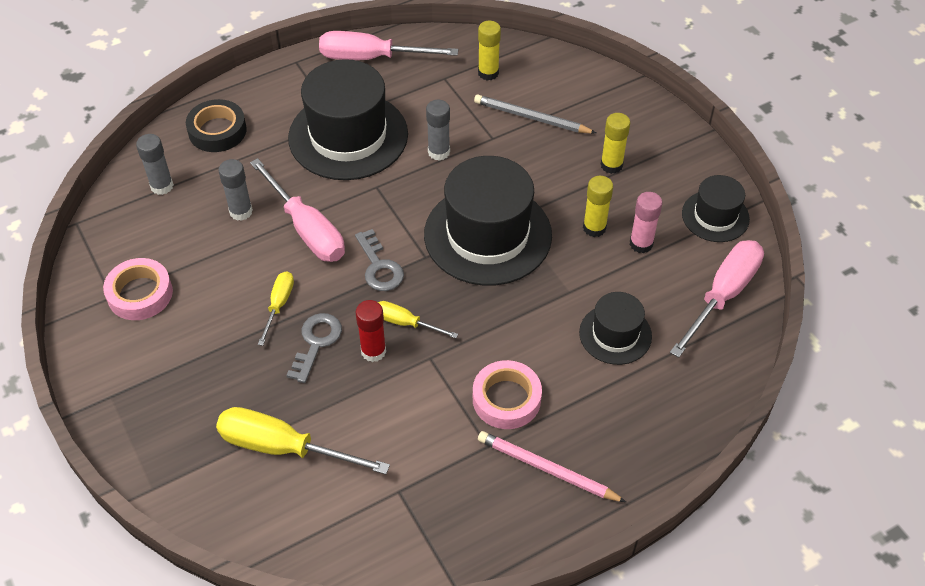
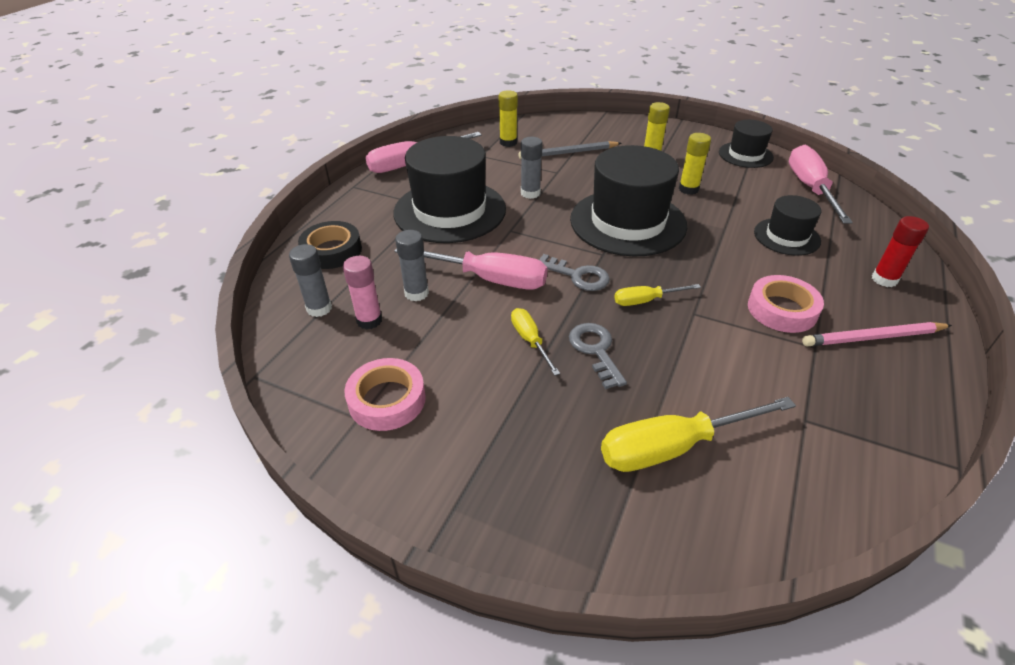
camera: 35 degrees left, 10 degrees down
(373, 351) = (648, 332): red glue stick -> red glue stick (884, 279)
(641, 244) = (727, 185): pink glue stick -> pink glue stick (369, 320)

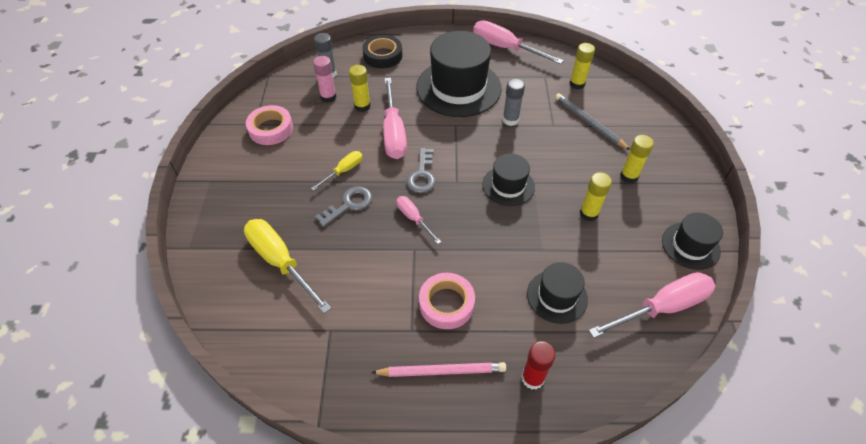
camera: 65 degrees right, 10 degrees up
(416, 293) = (362, 106): grey glue stick -> yellow glue stick
(628, 222) = (508, 185): black hat -> black hat, size x0.53
(646, 301) = (414, 219): yellow screwdriver -> pink screwdriver
(873, 338) = (441, 371): pink pencil -> pink pencil turned 120 degrees clockwise

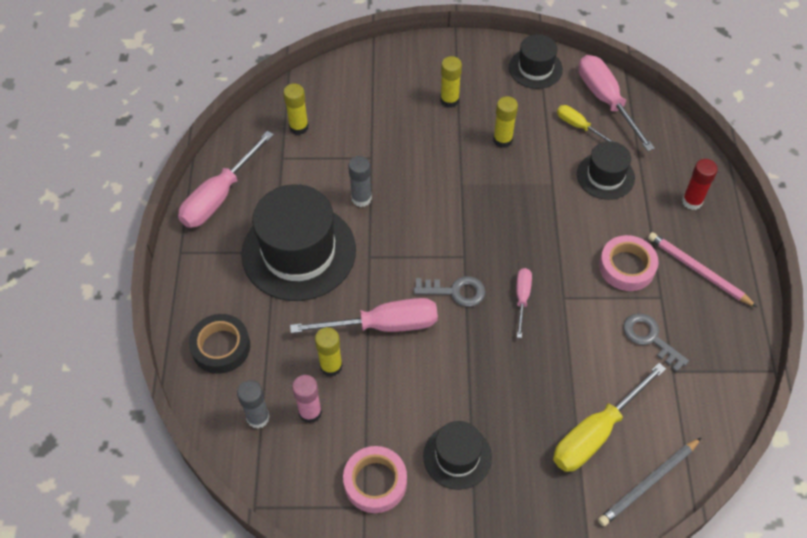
camera: 90 degrees left, 5 degrees up
(343, 171) = (452, 379): yellow screwdriver -> yellow screwdriver (578, 126)
(349, 205) = (506, 367): grey key -> grey key (650, 338)
(414, 219) = (522, 298): pink screwdriver -> pink screwdriver turned 135 degrees clockwise
(441, 371) = (698, 271): pink pencil -> pink pencil turned 45 degrees counterclockwise
(508, 185) = (468, 206): black hat -> black hat (457, 456)
(589, 123) = (368, 123): grey pencil -> grey pencil (649, 483)

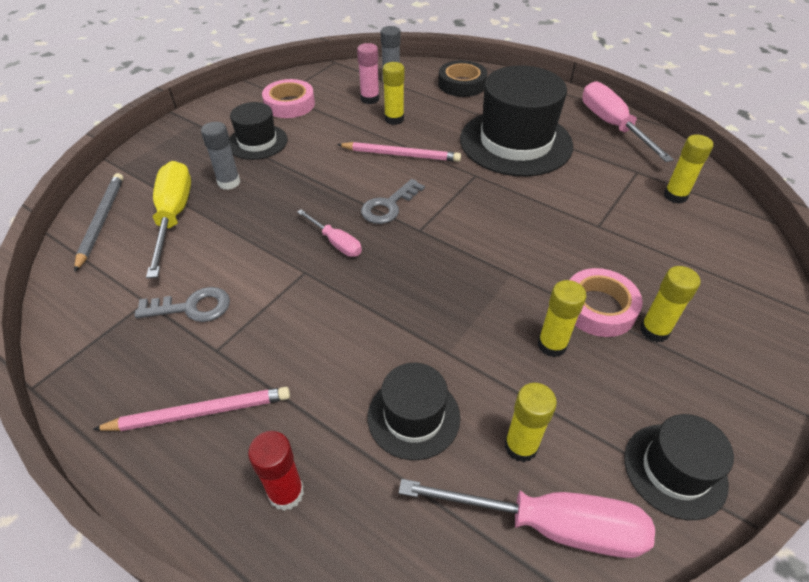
camera: 125 degrees right, 10 degrees down
(361, 198) = (547, 197): grey glue stick -> grey glue stick (229, 182)
(383, 325) = (401, 154): pink screwdriver -> pink pencil
(578, 126) = (520, 446): yellow screwdriver -> yellow glue stick
(627, 267) = (279, 345): pink tape -> pink tape (598, 308)

